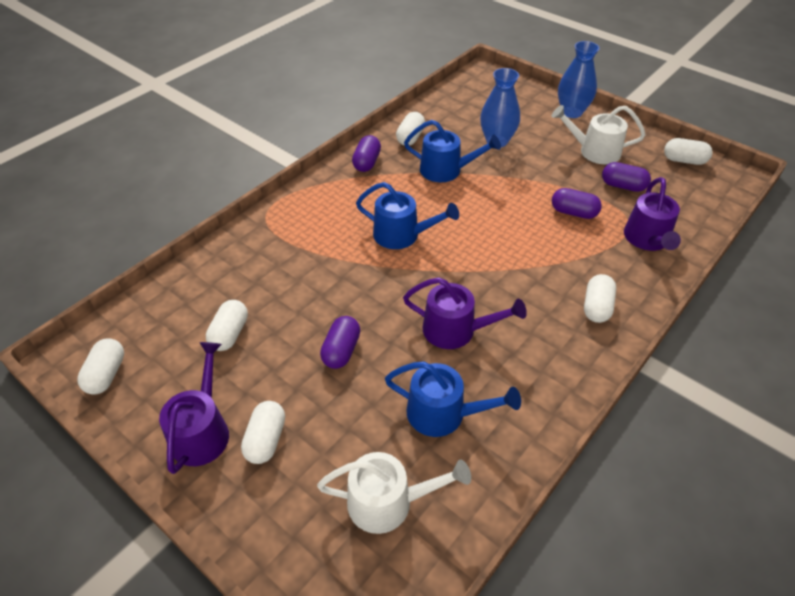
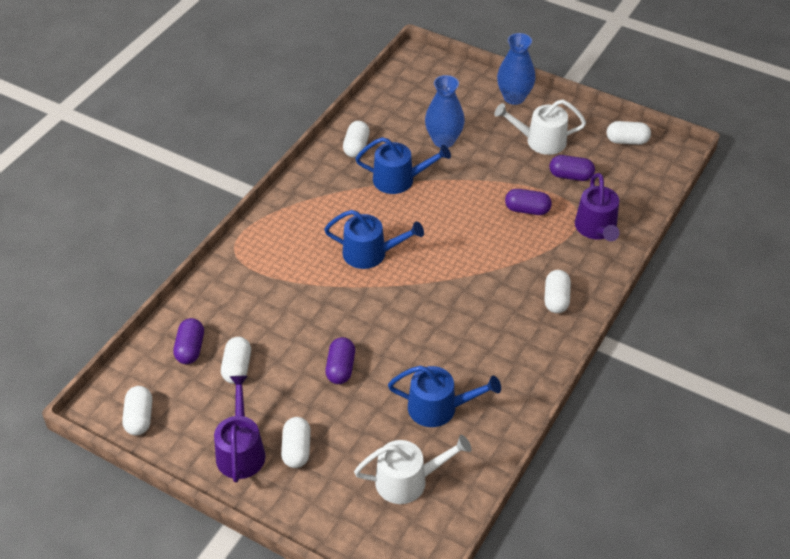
camera: 10 degrees left, 0 degrees up
(367, 162) = (319, 181): purple capsule -> purple capsule (190, 349)
(455, 330) = (436, 336): purple watering can -> none

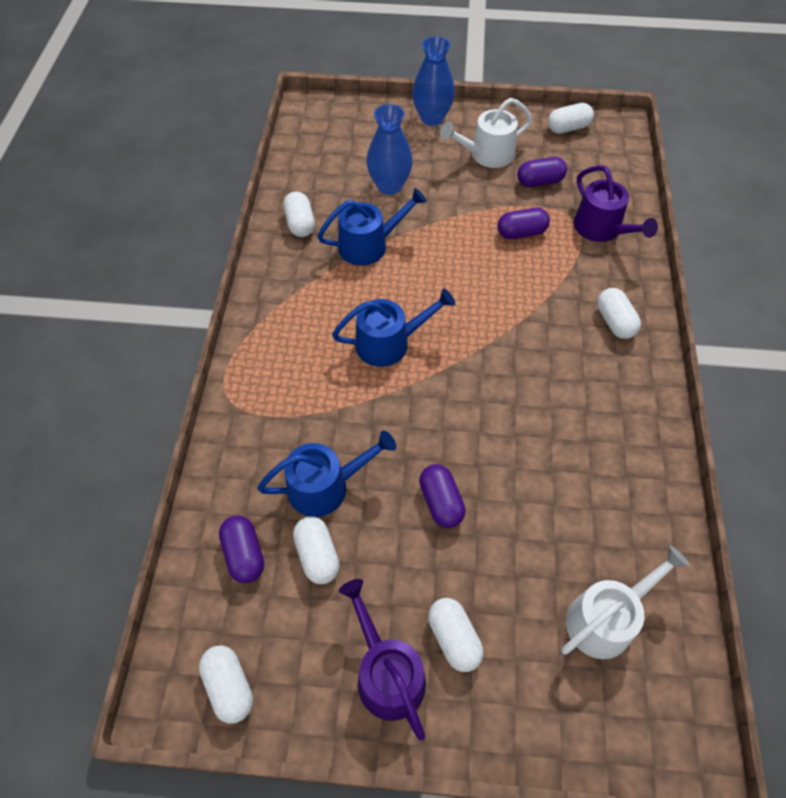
camera: 25 degrees left, 10 degrees up
(438, 408) = (579, 505): blue watering can -> blue watering can (325, 486)

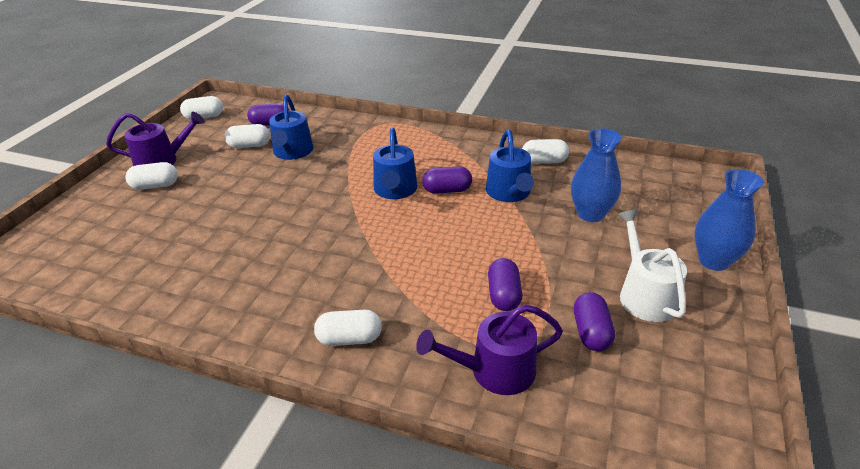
camera: 105 degrees right, 20 degrees down
(441, 502) = (245, 194): purple capsule -> purple capsule (447, 190)
(568, 128) = (713, 394): white capsule -> none
(606, 619) = (99, 252): white watering can -> none

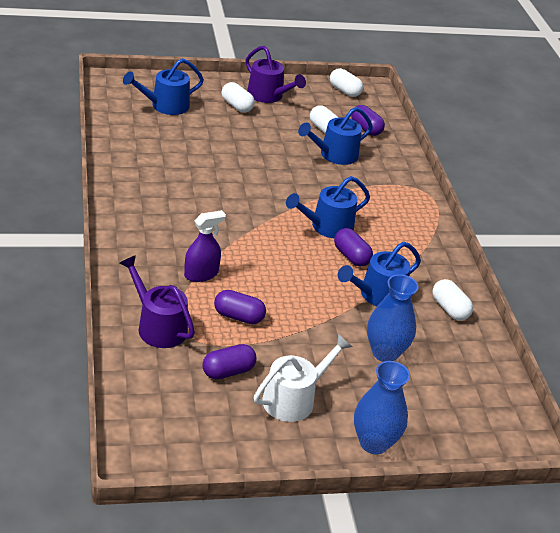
camera: 55 degrees right, 0 degrees up
(96, 237) = (165, 106): none -> blue watering can
(349, 339) = (145, 251): white capsule -> none
(419, 303) = (201, 274): none -> purple spray bottle
(503, 295) = (238, 317): purple capsule -> purple capsule turned 45 degrees clockwise

